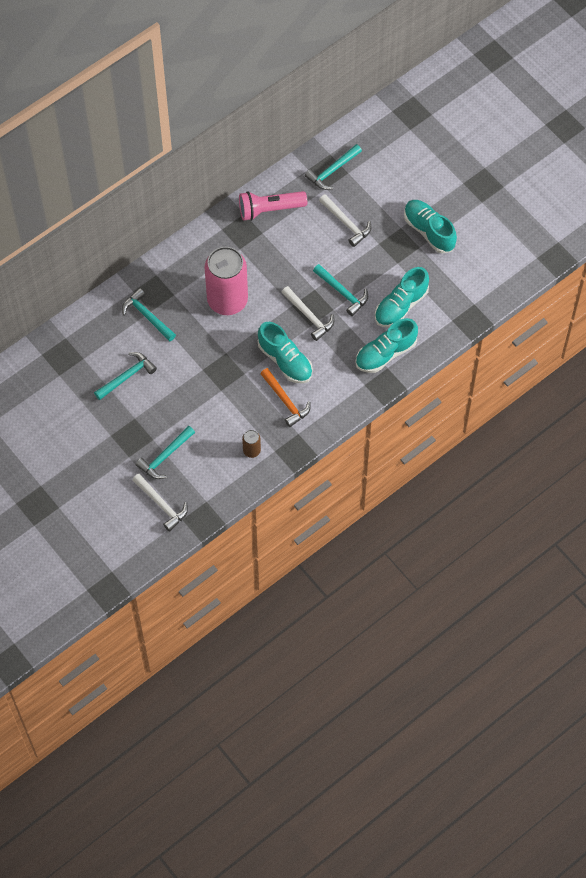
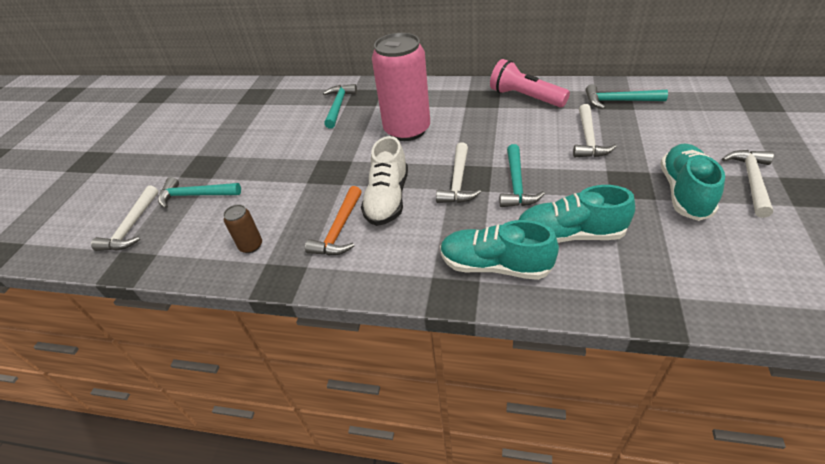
camera: 55 degrees right, 20 degrees down
(127, 376) = (267, 129): turquoise hammer -> none
(285, 360) = (387, 199): turquoise shoe -> white shoe
(453, 197) = (751, 181): none -> white hammer

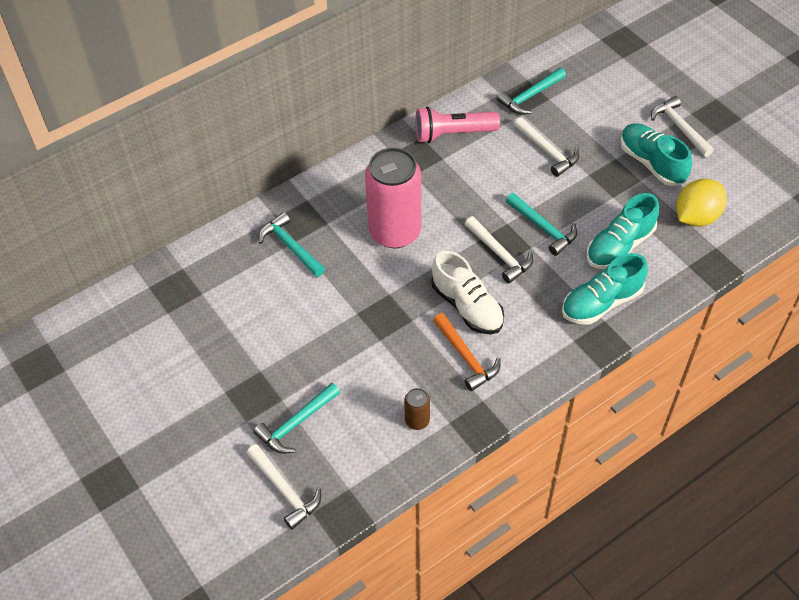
camera: 50 degrees left, 10 degrees up
(685, 258) = (696, 217): none -> yellow lemon

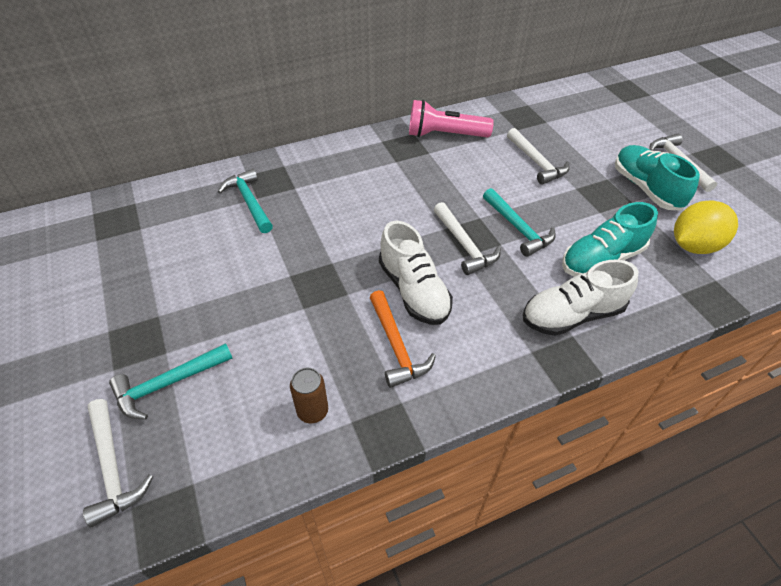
camera: 10 degrees right, 5 degrees down
(395, 232) = (359, 206): pink can -> none
(530, 96) = (528, 117): turquoise hammer -> none
(601, 302) = (572, 315): turquoise shoe -> white shoe

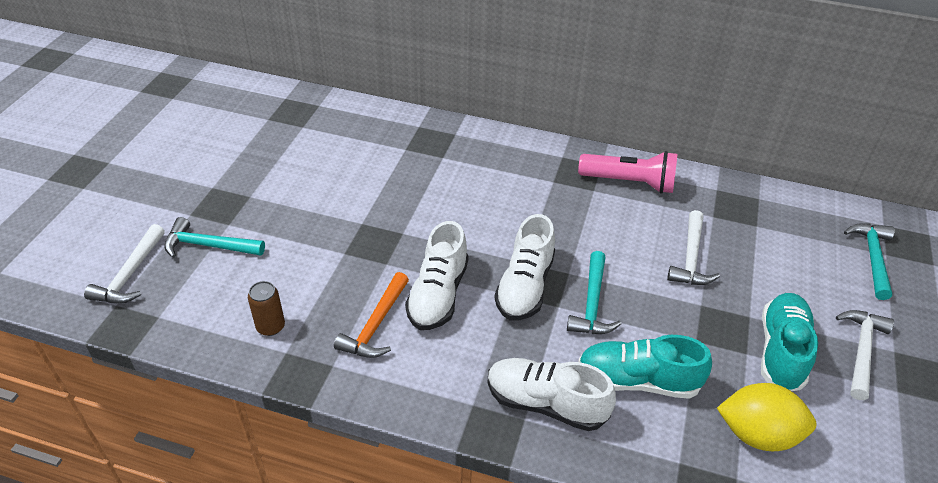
camera: 40 degrees right, 5 degrees down
(249, 202) = (396, 149): turquoise hammer -> turquoise hammer (872, 258)
(445, 135) = (629, 182): pink flashlight -> pink flashlight turned 150 degrees clockwise
(464, 245) = (525, 286): white hammer -> white shoe

